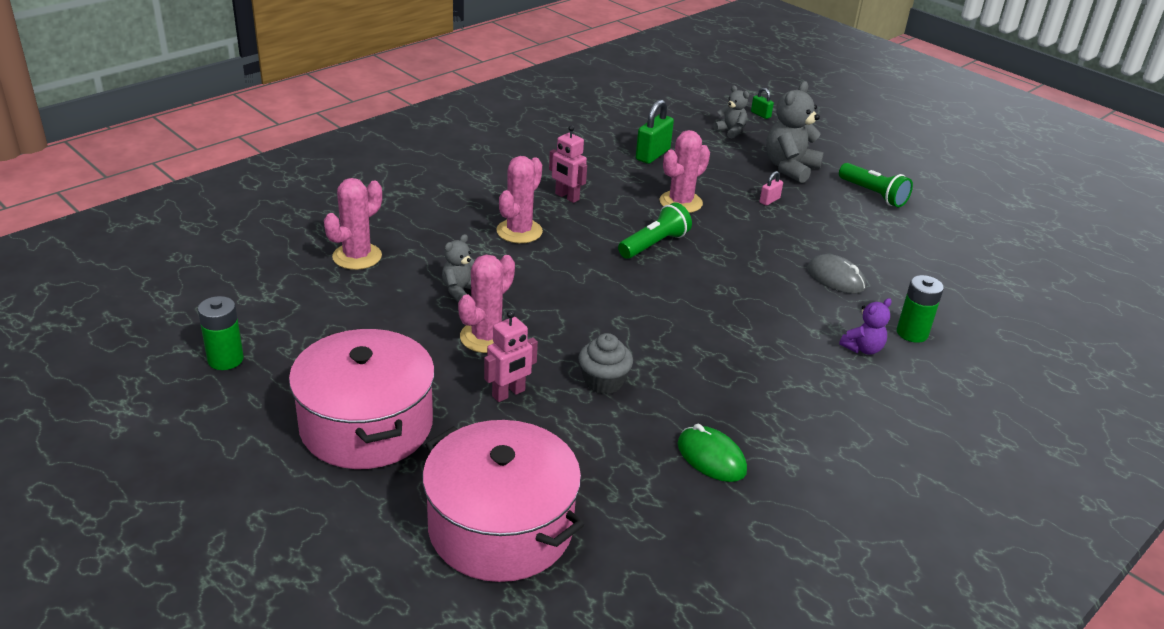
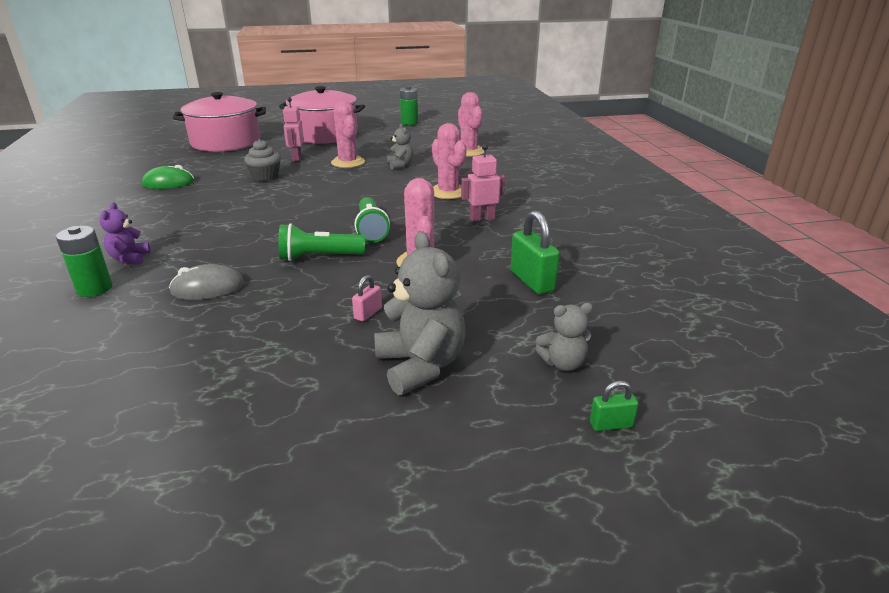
camera: 125 degrees right, 5 degrees down
(769, 200) = (368, 313): pink padlock -> pink padlock turned 45 degrees clockwise
(873, 194) = (284, 407): green flashlight -> green flashlight (319, 257)

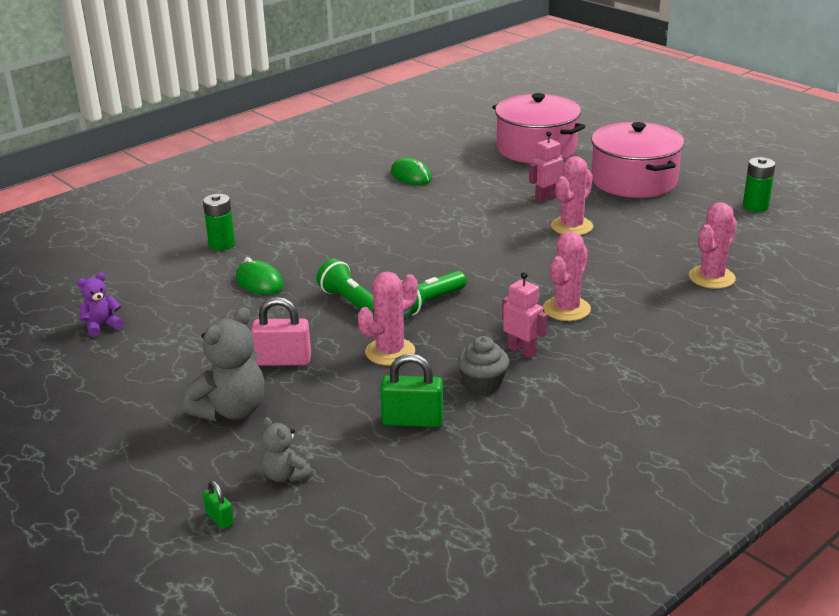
camera: 60 degrees right, 0 degrees up
(130, 259) = (271, 233): purple teddy bear -> purple teddy bear (102, 326)
(208, 288) = (259, 282): grey mouse -> green mouse
(265, 177) = (479, 206): grey cupcake -> grey cupcake (483, 384)
(368, 313) = (283, 361): pink padlock -> pink padlock, size x1.90
(400, 165) = (604, 256): grey teddy bear -> none
(532, 281) = (412, 421): green padlock -> green padlock turned 60 degrees clockwise

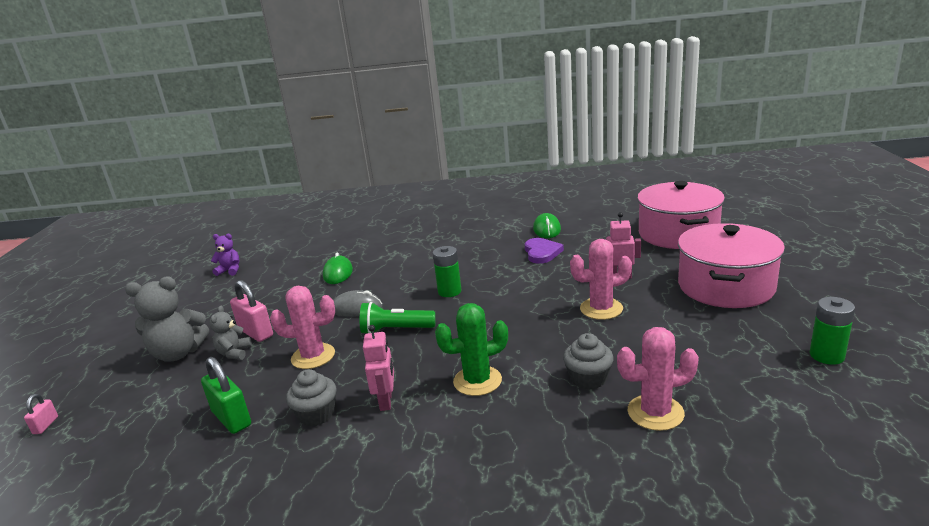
camera: 45 degrees right, 5 degrees down
(220, 519) = (46, 425): green padlock -> pink padlock
(222, 244) = (363, 241): green battery -> green battery (449, 291)
(285, 475) = (116, 416): grey teddy bear -> grey teddy bear (234, 353)
(351, 302) = (356, 308): green flashlight -> grey mouse
(444, 198) = (541, 253): none -> purple heart
(566, 309) = (477, 381): pink cactus -> green cactus
(640, 276) = (588, 379): none -> grey cupcake

